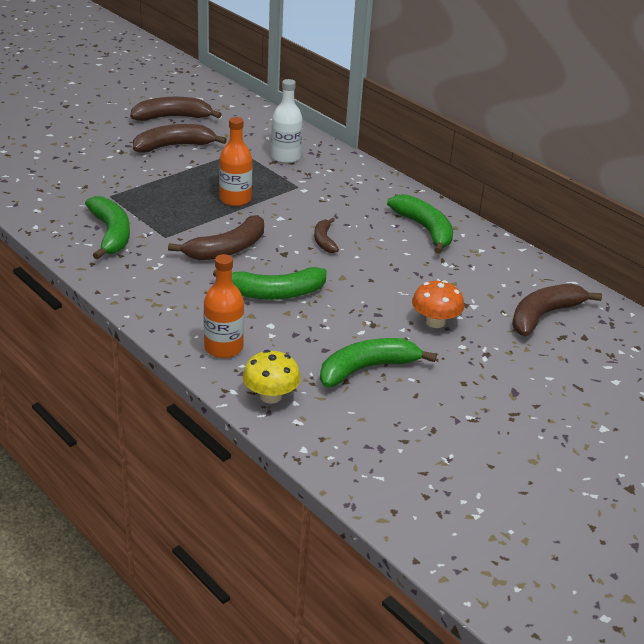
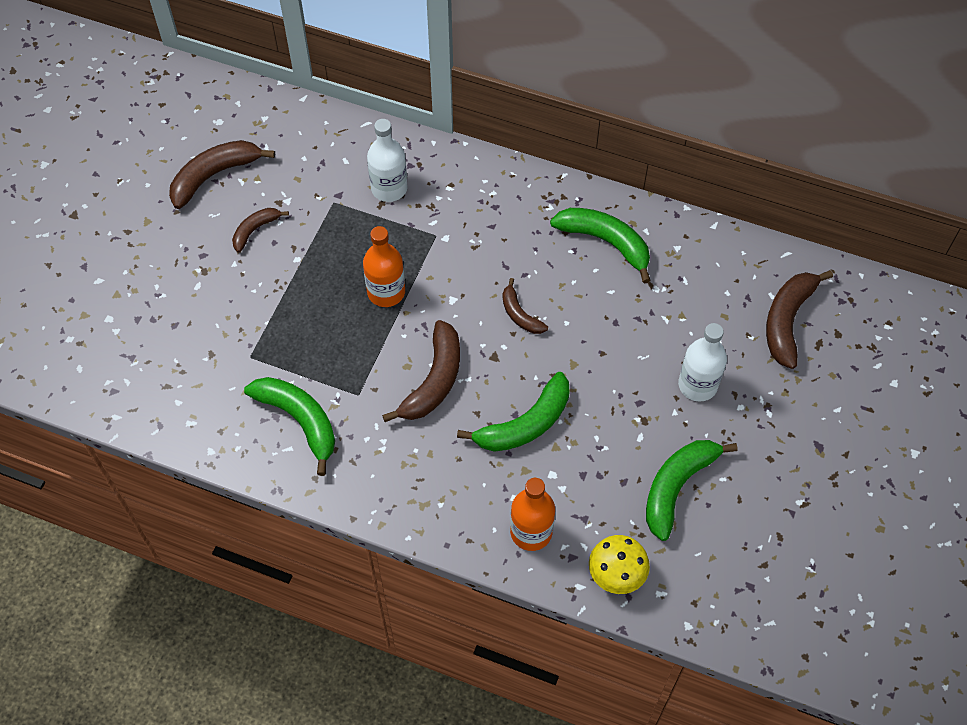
camera: 25 degrees left, 25 degrees up
(174, 146) = (255, 230): brown banana -> brown banana, size x0.57
(435, 322) = (697, 385): orange mushroom -> white bottle

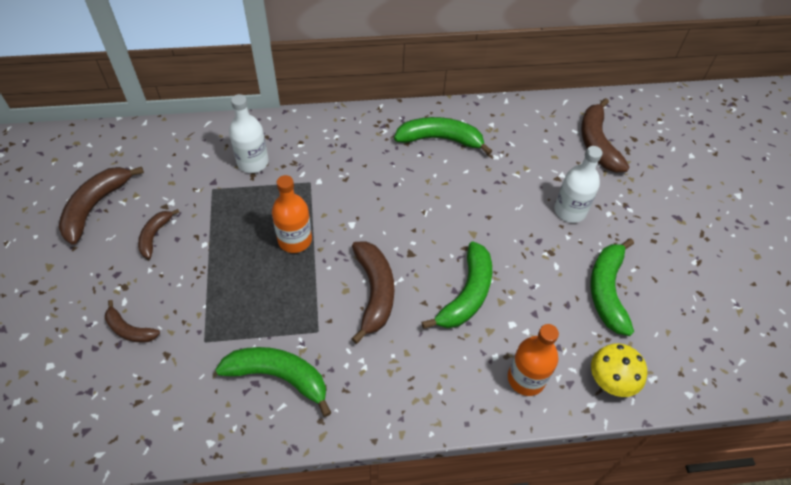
camera: 30 degrees left, 5 degrees down
(520, 314) = (410, 214): brown banana -> brown banana (129, 330)

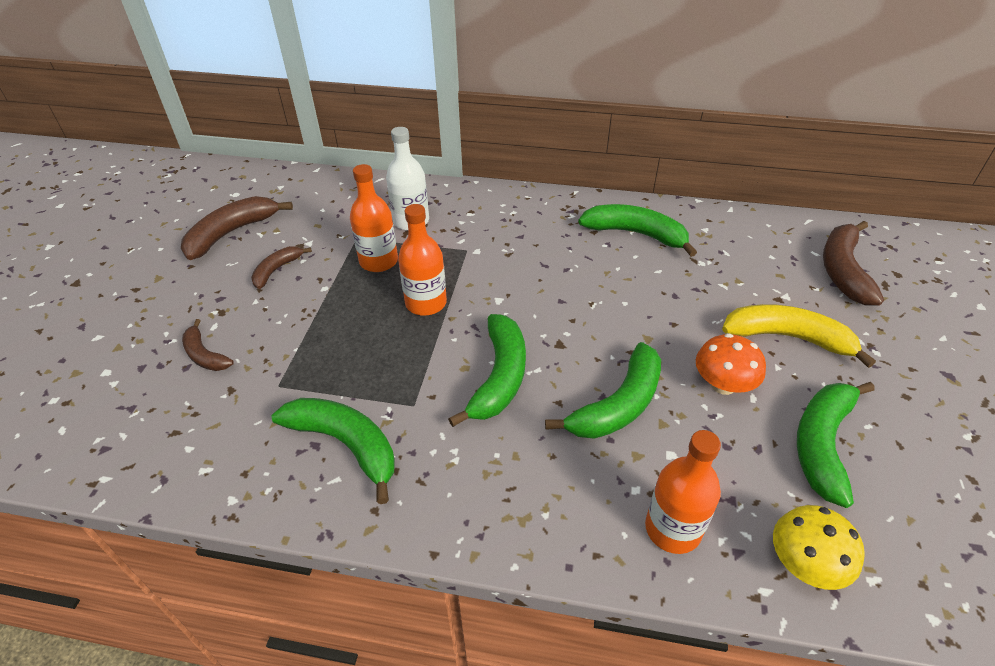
camera: 20 degrees right, 10 degrees down
(240, 208) = (379, 261): none -> orange bottle
(374, 292) = (499, 377): brown banana -> green banana
(534, 260) = (723, 384): none -> orange mushroom
(570, 211) = (787, 337): white bottle -> yellow banana

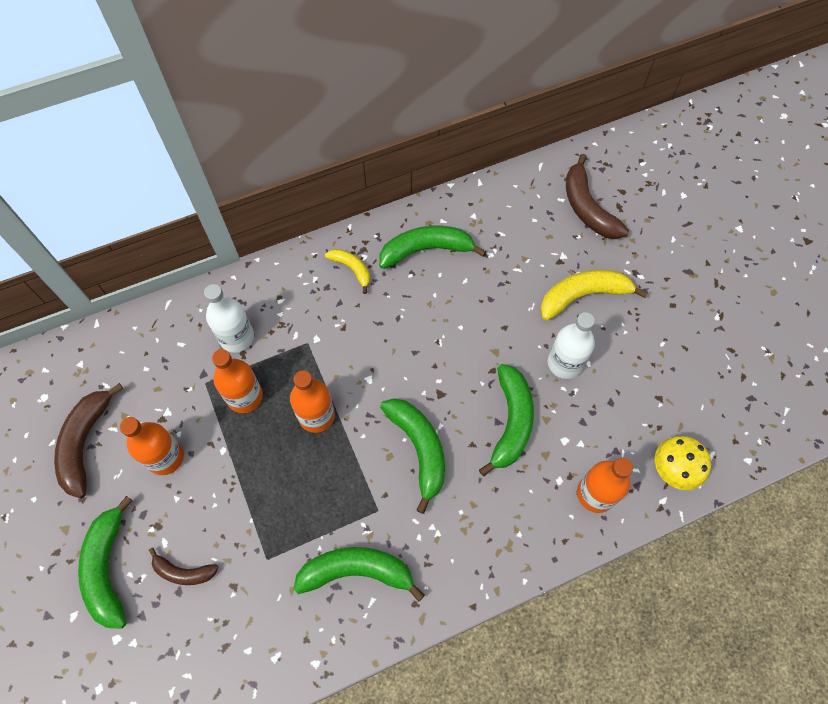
camera: 35 degrees left, 20 degrees up
(277, 270) = (165, 457): brown banana -> orange bottle
(552, 219) = (352, 269): none -> yellow banana
(723, 384) = (565, 363): orange mushroom -> white bottle
(822, 444) = (644, 375): green banana -> green banana (108, 568)

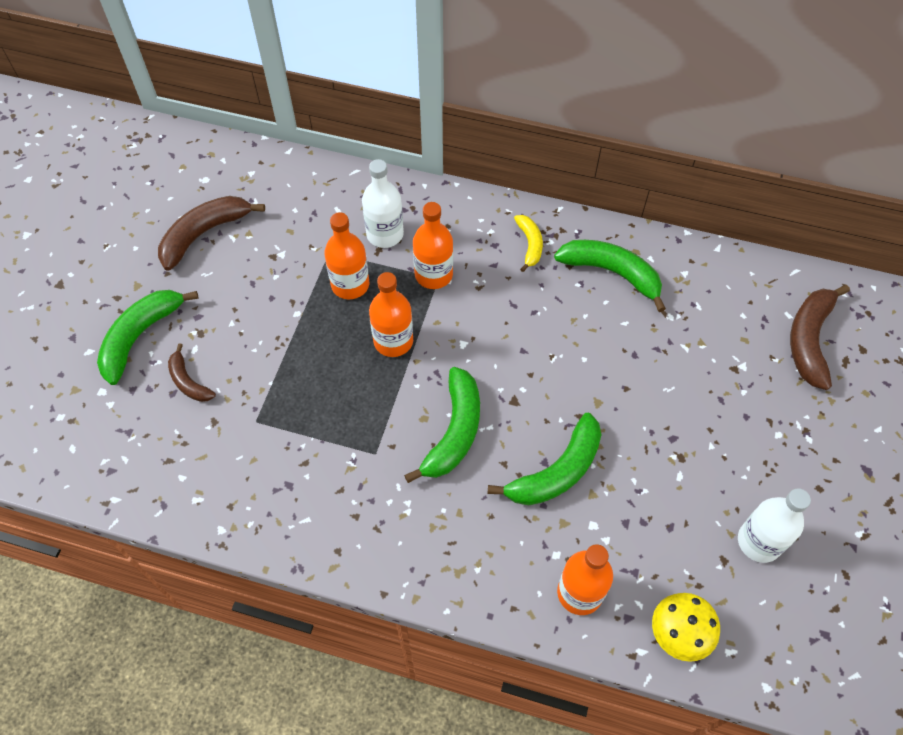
camera: 40 degrees right, 5 degrees down
(165, 457) = (250, 287): orange bottle -> orange bottle (433, 275)
(356, 572) = (315, 487): green banana -> none
(565, 363) = (656, 460): white bottle -> white bottle (759, 542)
(583, 296) = (730, 414): yellow banana -> none

